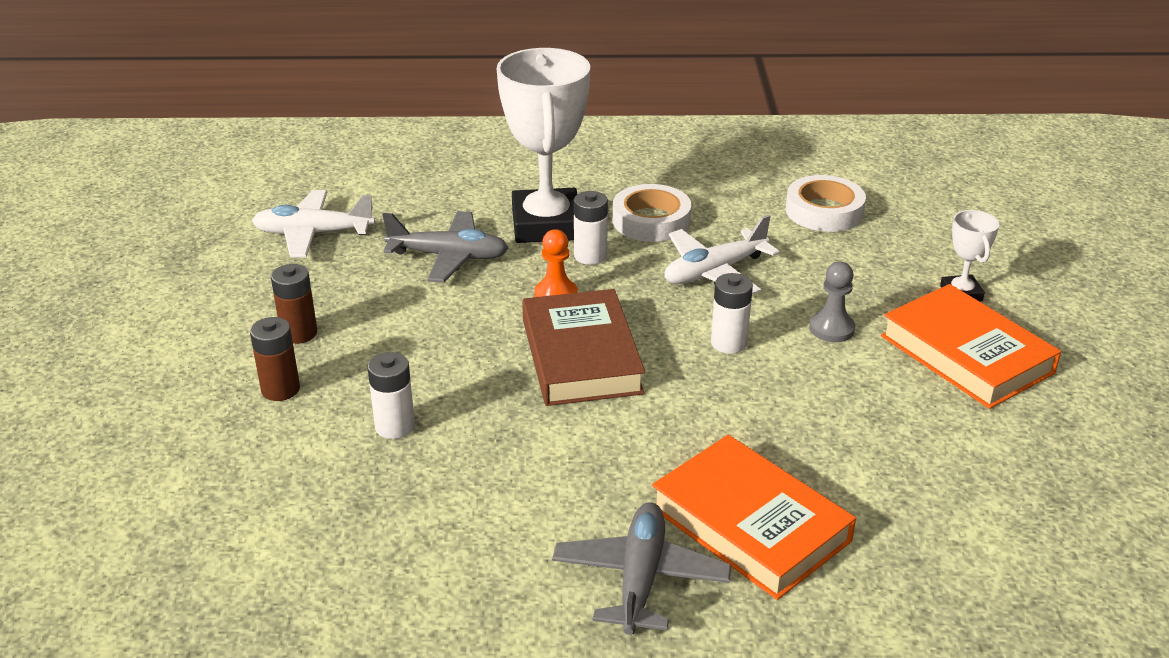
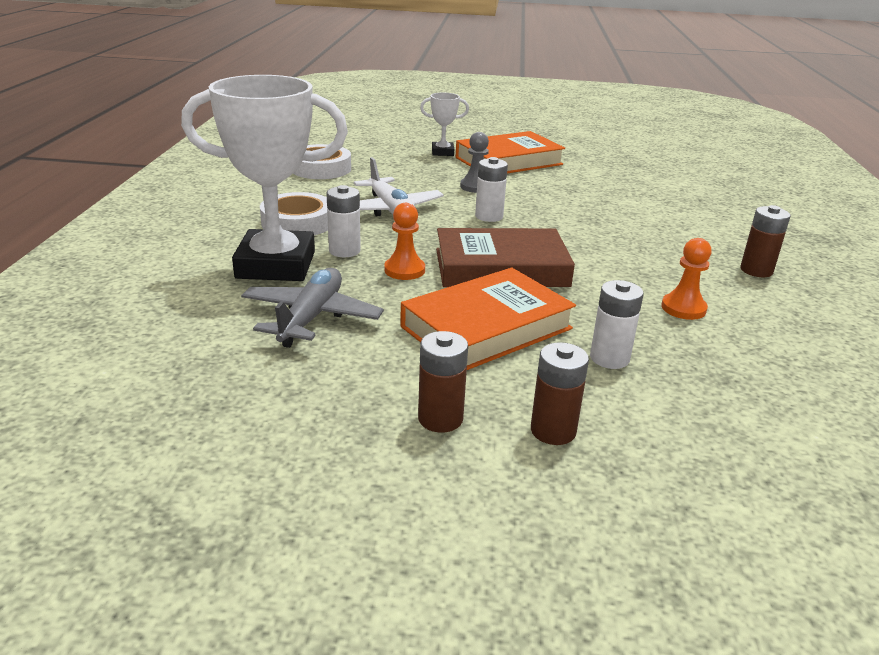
camera: 85 degrees left, 5 degrees down
(313, 234) = (203, 409): white plane -> none
(511, 491) = (683, 308): none -> orange pawn
(640, 578) = (756, 270): grey plane -> brown battery
(750, 524) = (688, 234): orange book -> orange book (486, 328)

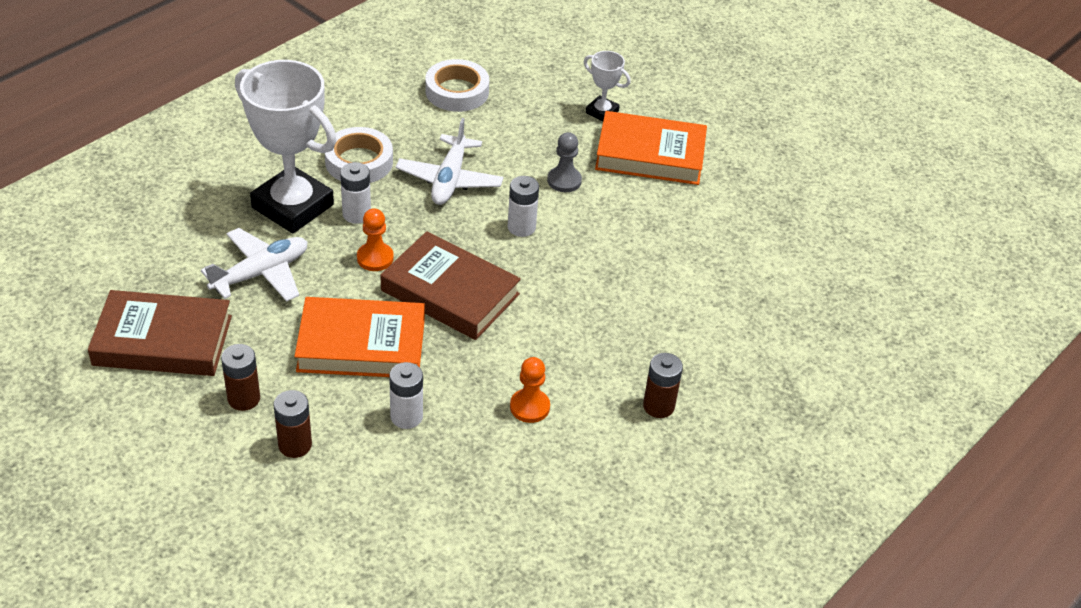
camera: 35 degrees right, 15 degrees up
(274, 412) = (163, 340): none -> brown book
(311, 318) = (261, 273): grey plane -> white plane

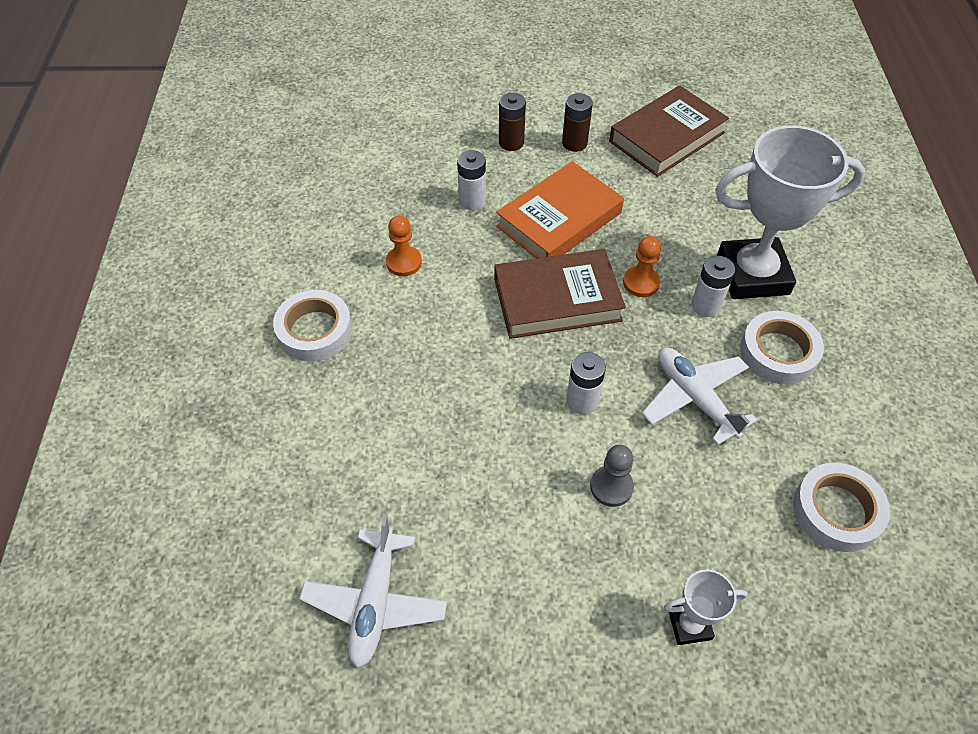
camera: 140 degrees right, 10 degrees up
(261, 273) = (687, 214): white plane -> white plane (375, 602)
(650, 155) = (578, 604): orange book -> none
(658, 406) = (314, 330): brown battery -> white tape

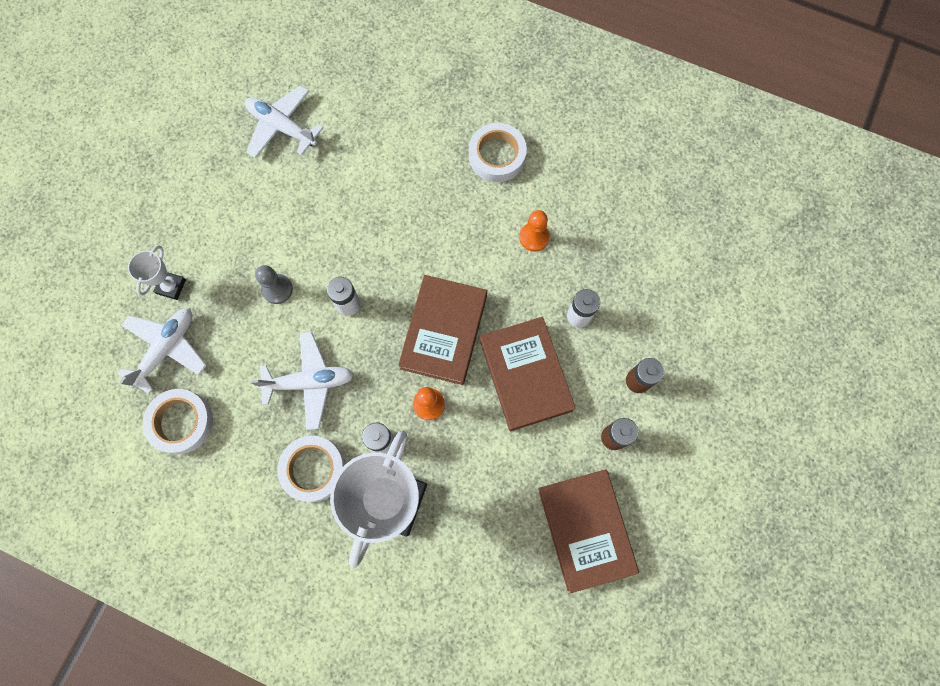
camera: 115 degrees right, 20 degrees up
(559, 219) = (525, 375): orange book -> brown book
(770, 580) = (166, 349): none -> white plane

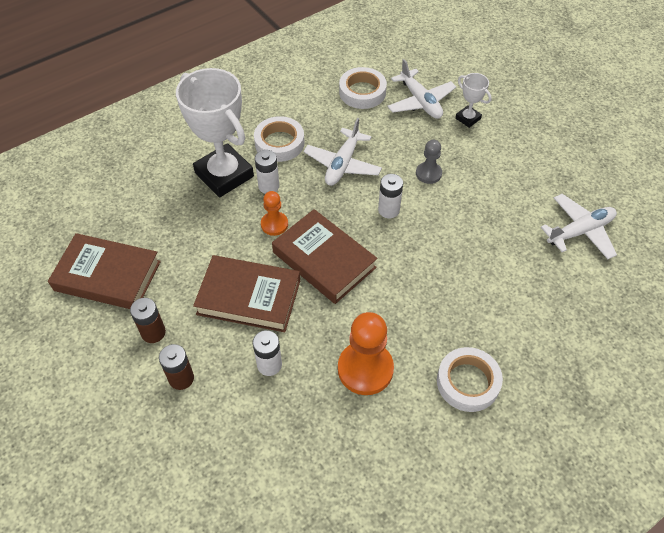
camera: 120 degrees right, 20 degrees down
(534, 237) = (365, 369): orange pawn -> orange pawn, size x1.78

